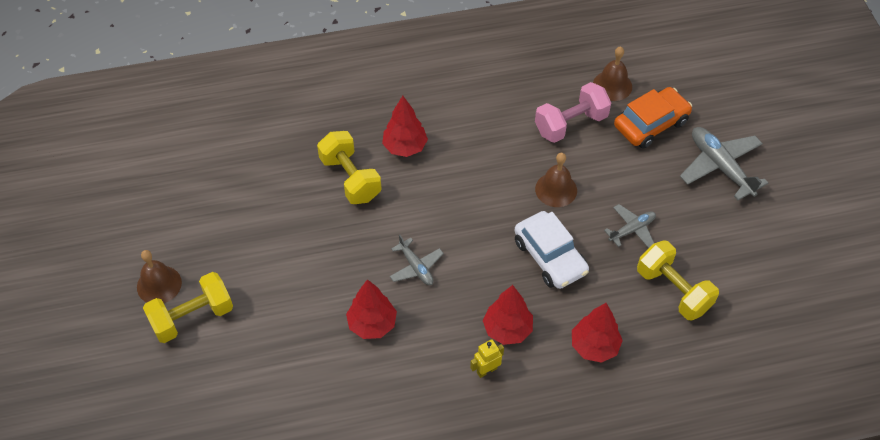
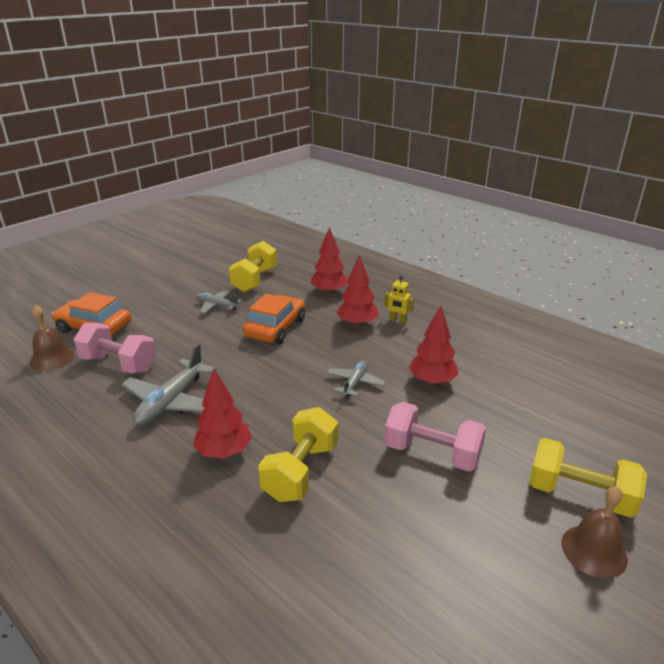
camera: 125 degrees left, 25 degrees down
(300, 262) = (432, 453): none -> pink dumbbell
(550, 257) = (275, 328): white car -> orange car
(556, 189) = (205, 347): brown bell -> none
(720, 167) = (124, 291): grey plane -> grey plane (171, 402)

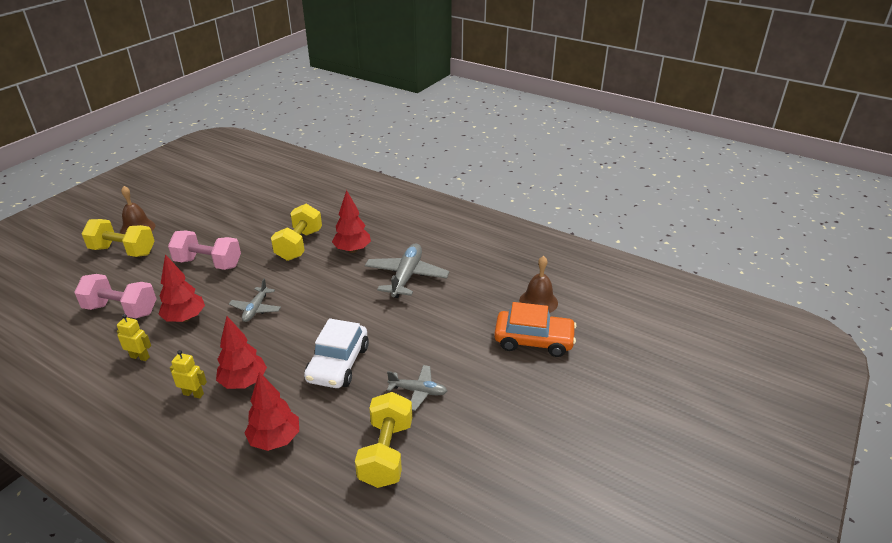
camera: 170 degrees right, 5 degrees up
(119, 364) = (474, 303): pink dumbbell -> pink dumbbell (121, 310)
(275, 328) = (338, 364): orange car -> white car
(460, 350) = (140, 357): none -> yellow robot

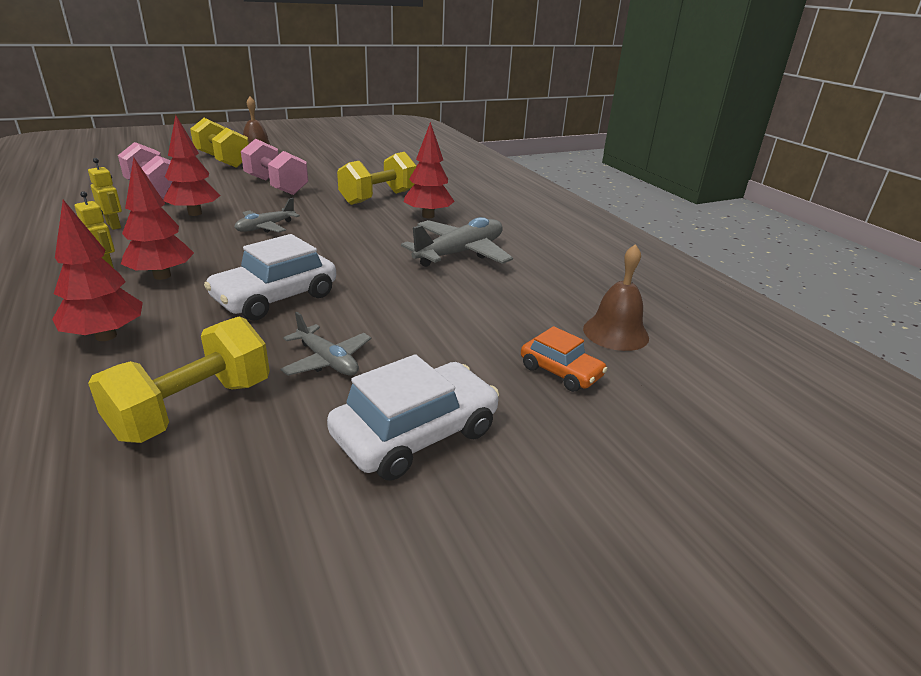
camera: 30 degrees right, 5 degrees down
(503, 409) = (416, 434): none -> white car
(533, 340) = (560, 372): orange car -> orange car, size x0.59

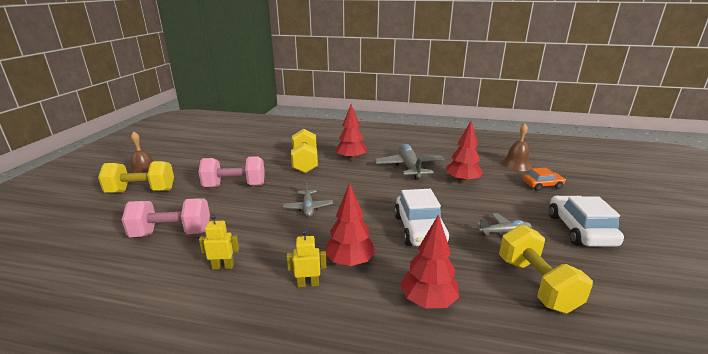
camera: 50 degrees left, 5 degrees down
(195, 213) = (246, 226): red tree -> red tree (462, 181)

